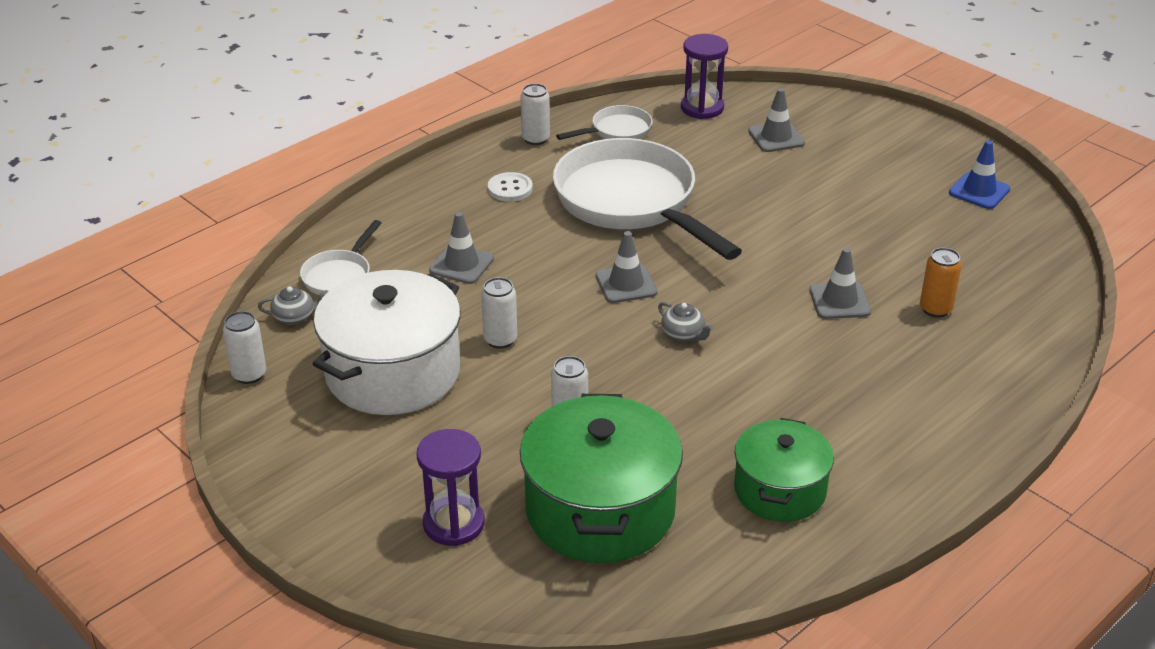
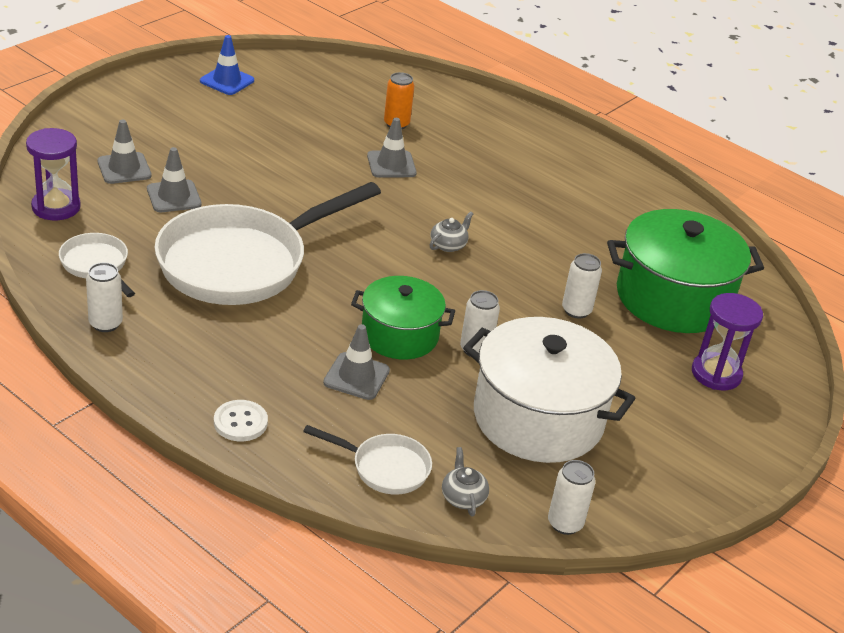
camera: 100 degrees left, 0 degrees up
(510, 189) = (211, 343): white button -> white button (240, 422)
(626, 284) = (379, 272): grey traffic cone -> grey traffic cone (174, 197)
(780, 490) = (623, 215): green pot -> green pot (399, 335)

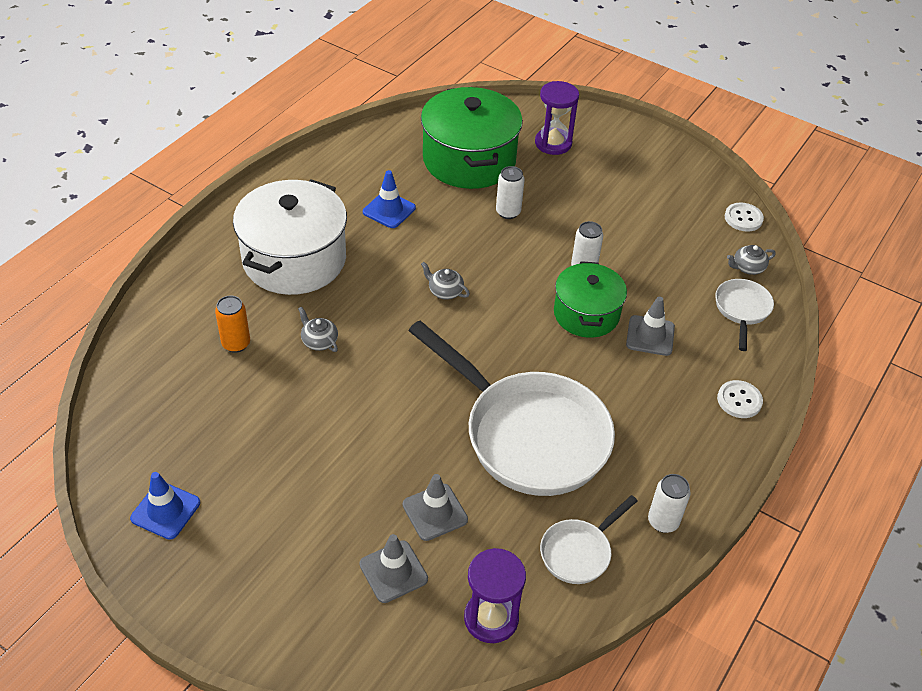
camera: 95 degrees left, 10 degrees up
(391, 165) = (319, 341): grey traffic cone -> grey teapot
(538, 418) = (646, 232): white pot -> white pot (294, 259)
(565, 523) = (743, 218): white can -> white button
(579, 228) = (389, 210): none -> blue traffic cone

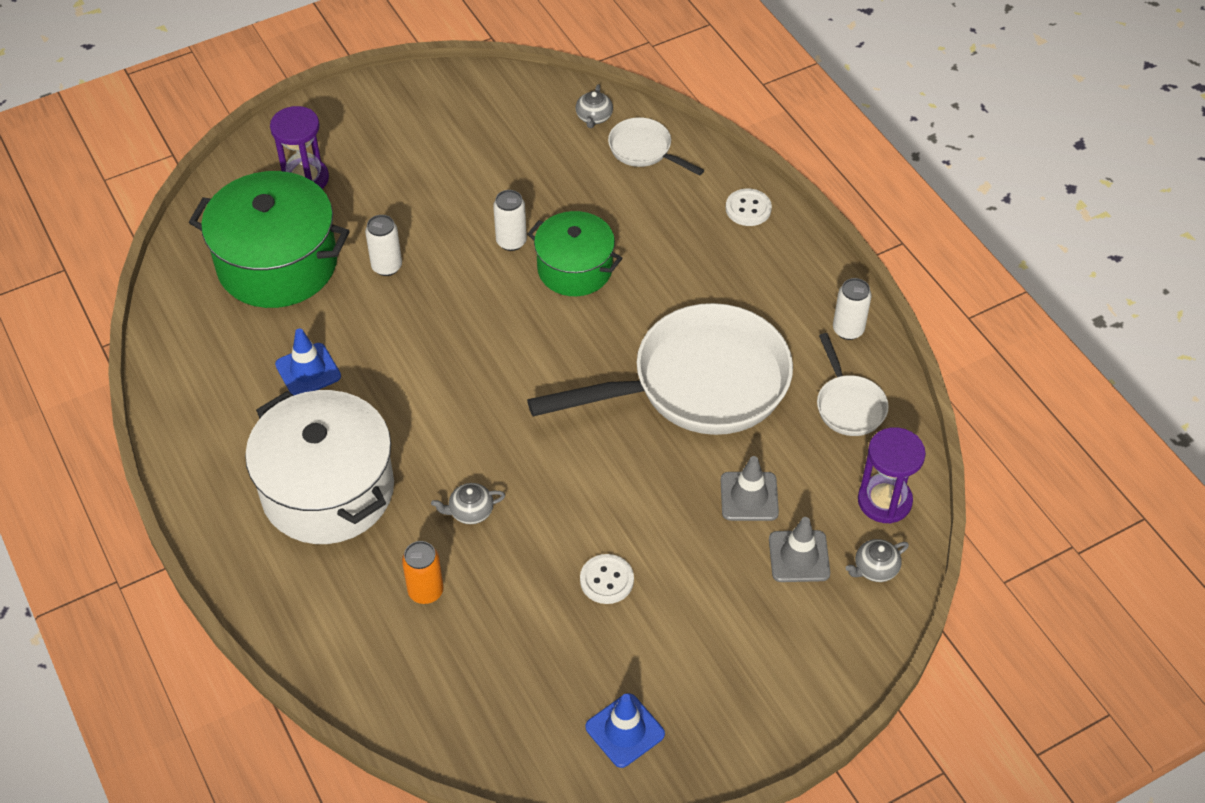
camera: 60 degrees left, 5 degrees up
(445, 291) = (468, 371): grey teapot -> grey teapot (875, 568)
(650, 336) = (633, 233): grey traffic cone -> none
(743, 218) = (527, 85): white button -> white button (606, 580)

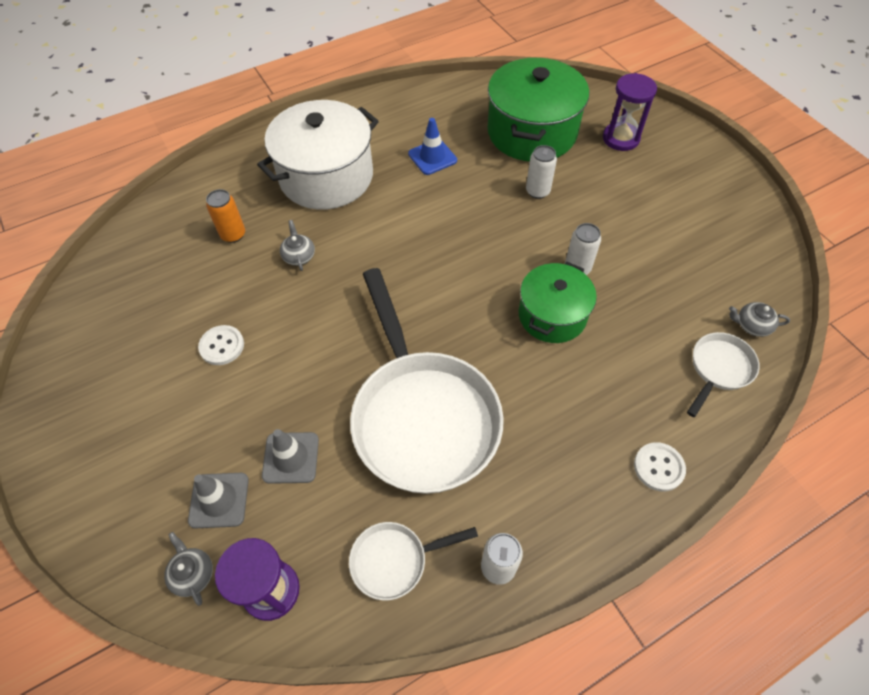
camera: 90 degrees right, 5 degrees up
(625, 730) = (85, 360): blue traffic cone -> none

